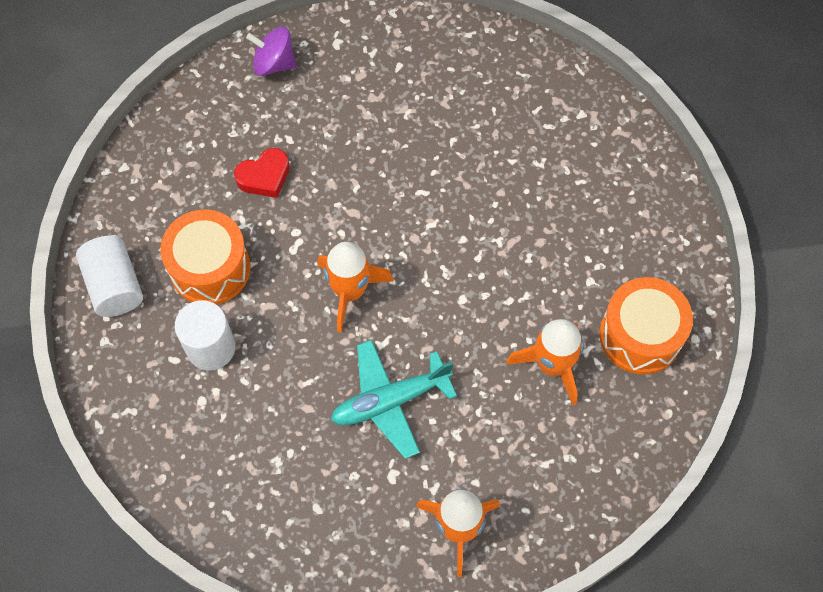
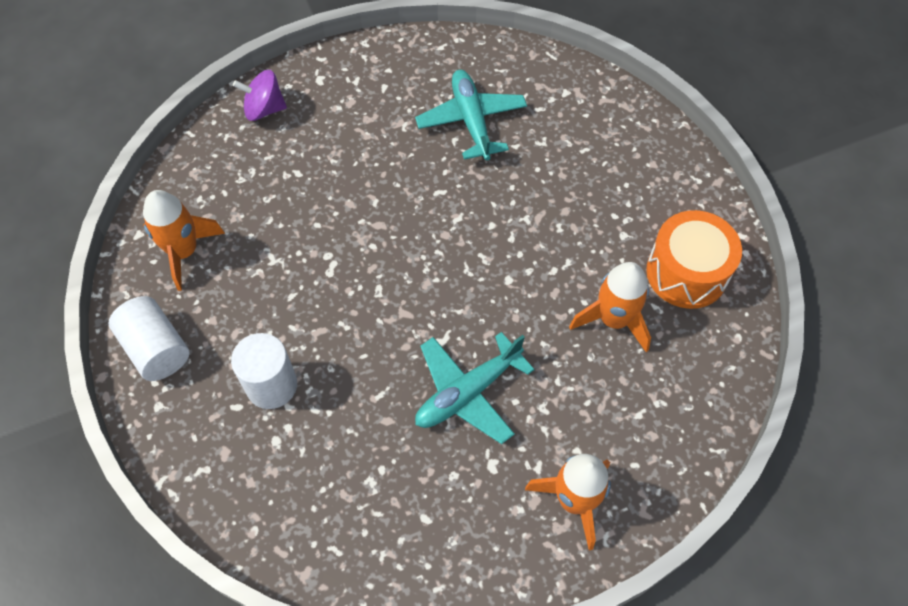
camera: 15 degrees left, 5 degrees down
(210, 268) = (251, 309): orange drum -> none
(264, 176) = (282, 212): red heart -> none
(350, 291) = (397, 298): orange rocket -> orange rocket (184, 252)
(476, 123) = (471, 121): none -> turquoise plane

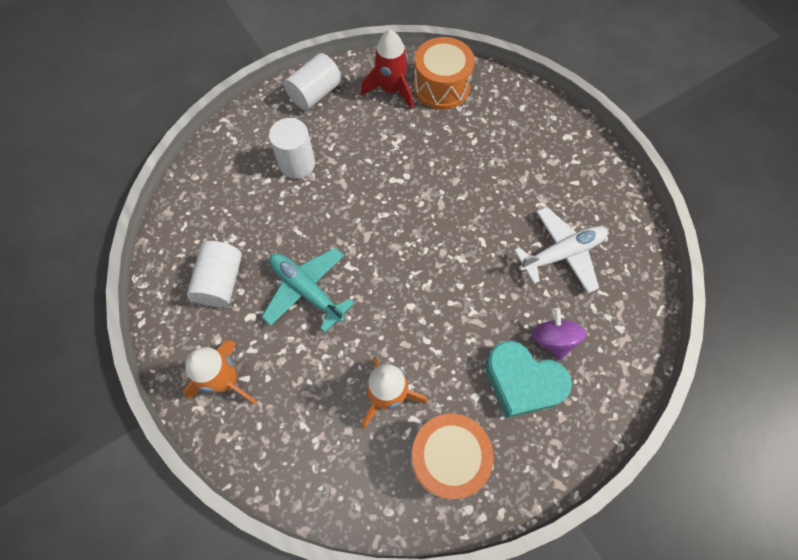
camera: 80 degrees right, 5 degrees up
(184, 252) = (391, 90): orange rocket -> red rocket
(200, 192) = (441, 87): none -> orange drum
(264, 109) = (526, 107): purple spinning top -> purple spinning top (553, 340)
(435, 500) = (221, 282): none -> white cylinder
(471, 121) = (562, 254): turquoise plane -> white plane
(612, 189) = (522, 382): none -> turquoise heart

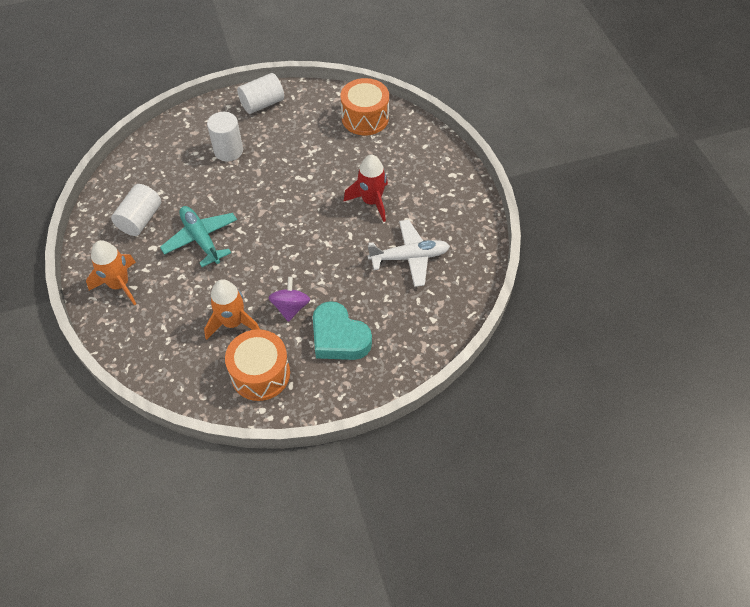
camera: 15 degrees right, 10 degrees down
(391, 90) = (323, 112): red rocket -> red rocket (371, 201)
(553, 340) = (375, 315): purple spinning top -> purple spinning top (290, 307)

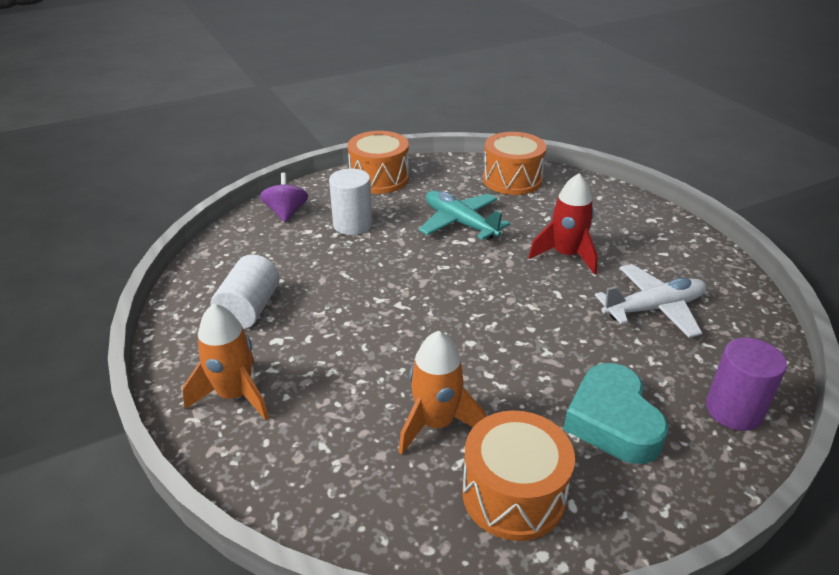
camera: 10 degrees left, 20 degrees down
(201, 239) = (347, 322): turquoise plane -> turquoise plane (460, 223)
(262, 104) = (379, 178): white cylinder -> orange drum
(290, 307) = (517, 390): purple spinning top -> purple spinning top (286, 213)
(339, 337) = (612, 421): turquoise heart -> turquoise heart turned 45 degrees clockwise
(417, 341) = (733, 410): none -> purple cylinder

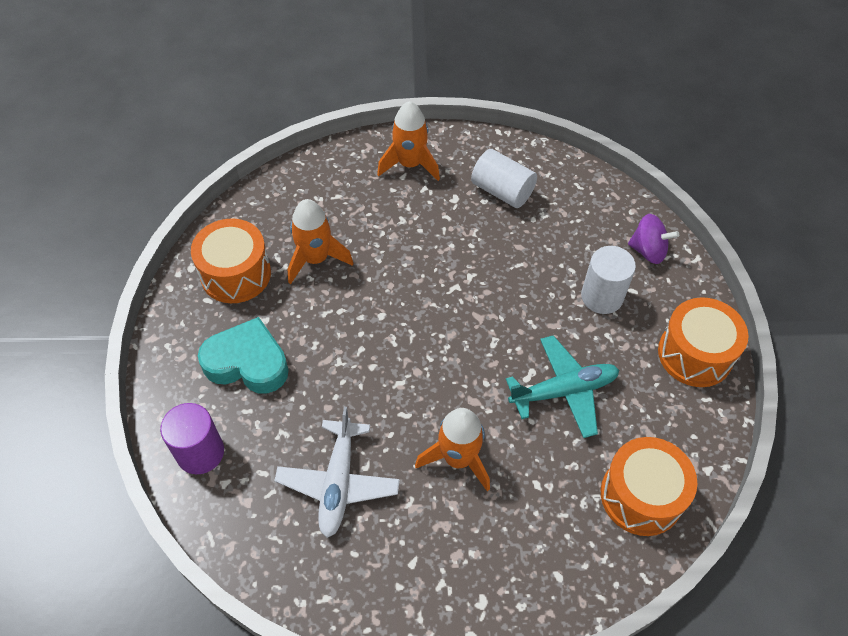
camera: 115 degrees right, 20 degrees up
(566, 255) = (458, 458): red rocket -> orange rocket

